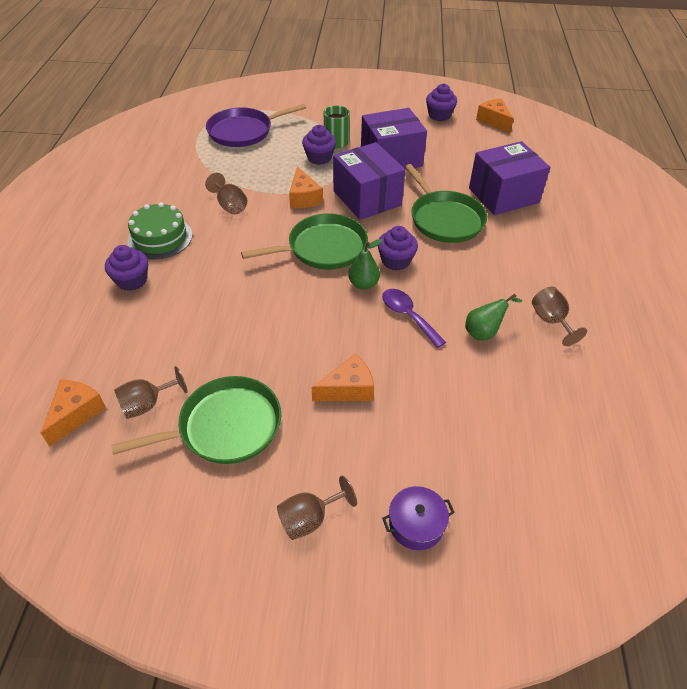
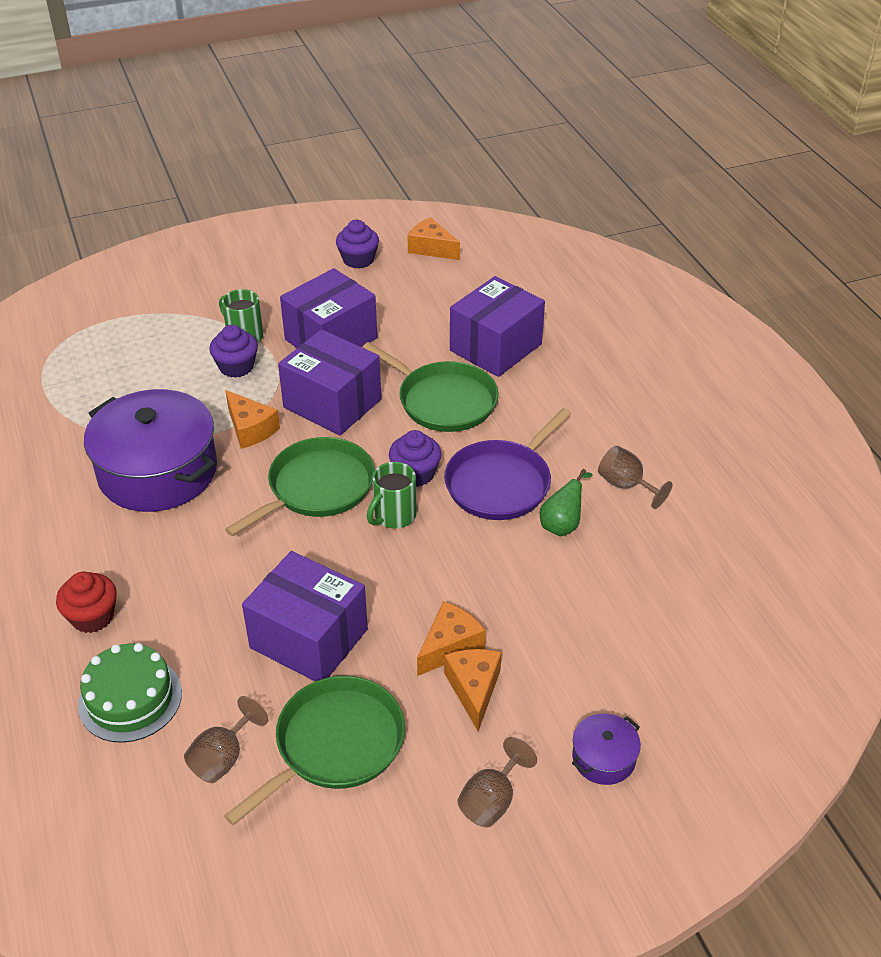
camera: 25 degrees left, 5 degrees down
(76, 414) = (140, 805): orange cheese -> orange cheese (474, 689)
(132, 280) = (92, 616): purple cupcake -> red cupcake
(160, 238) = (91, 547): green cake -> green cake (130, 698)
(230, 205) = (157, 471): brown goblet -> purple pot
(243, 131) = (106, 360): purple pan -> purple pan (501, 483)
(254, 345) = (309, 638): none -> purple box
(363, 284) = (394, 516): green pear -> green mug
(408, 316) = (468, 536): purple spoon -> none

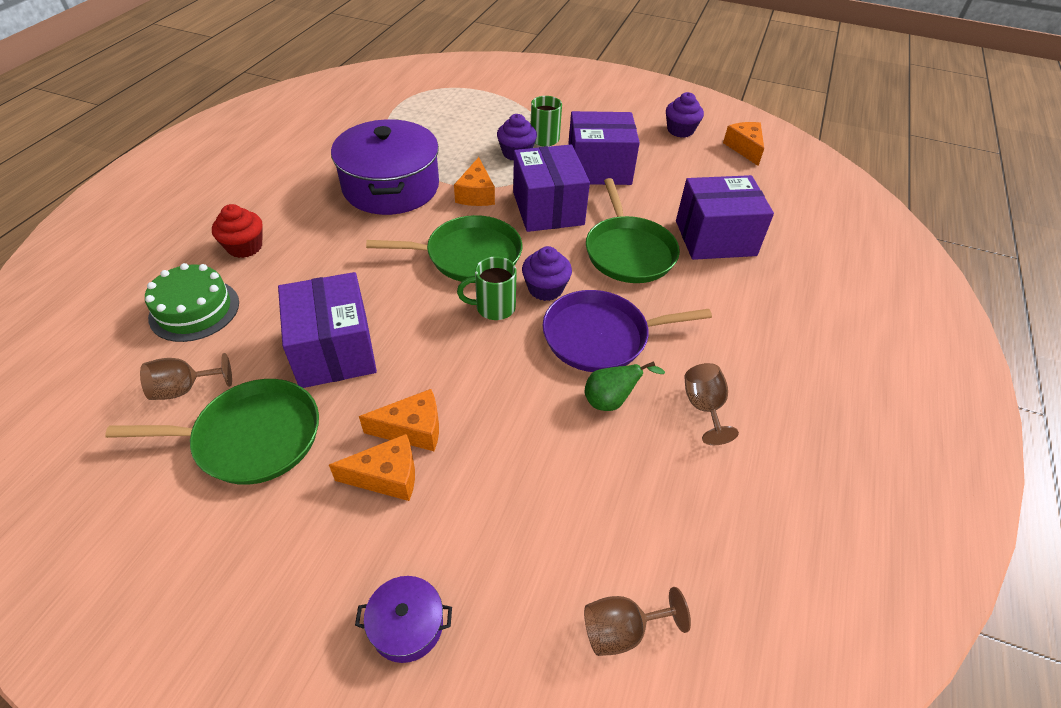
camera: 40 degrees right, 5 degrees up
(474, 689) = (387, 476): orange cheese -> orange cheese turned 45 degrees clockwise
(492, 800) = (286, 578): brown goblet -> brown goblet (622, 630)

